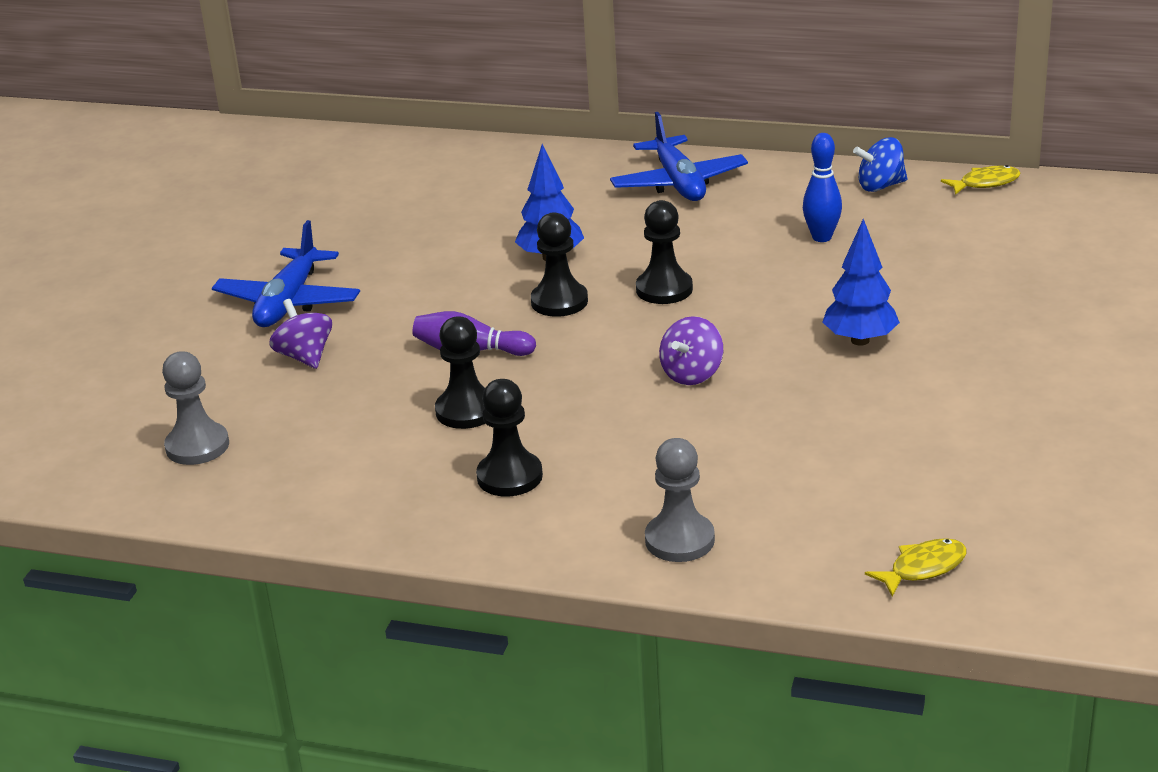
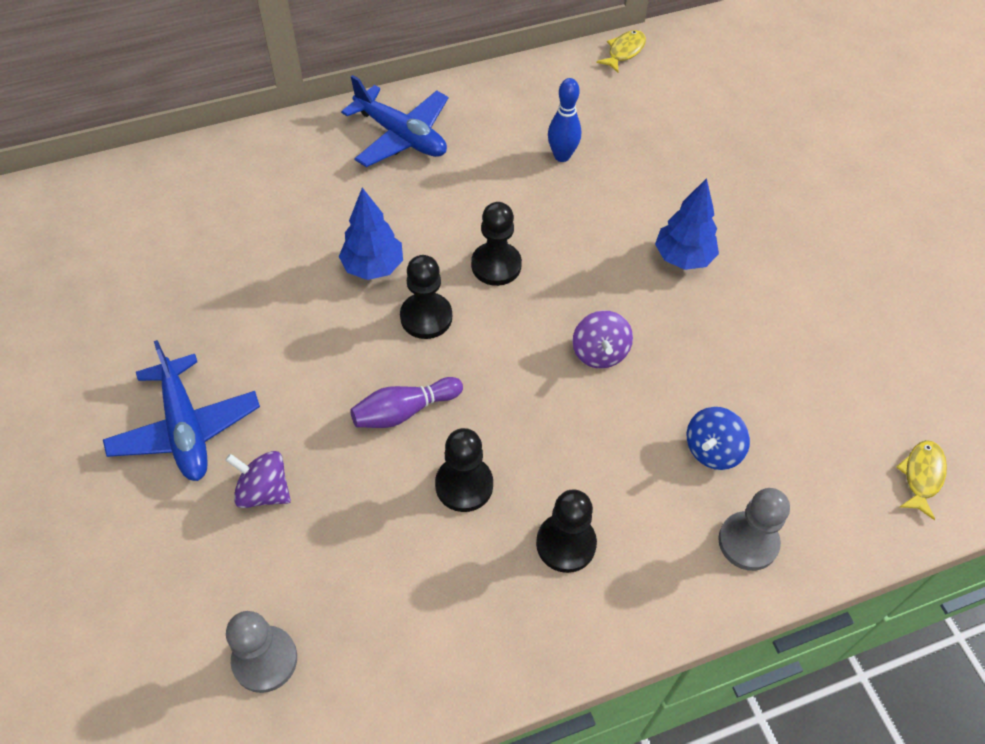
camera: 40 degrees left, 25 degrees up
(880, 186) = (555, 82): blue spinning top -> blue spinning top (712, 450)

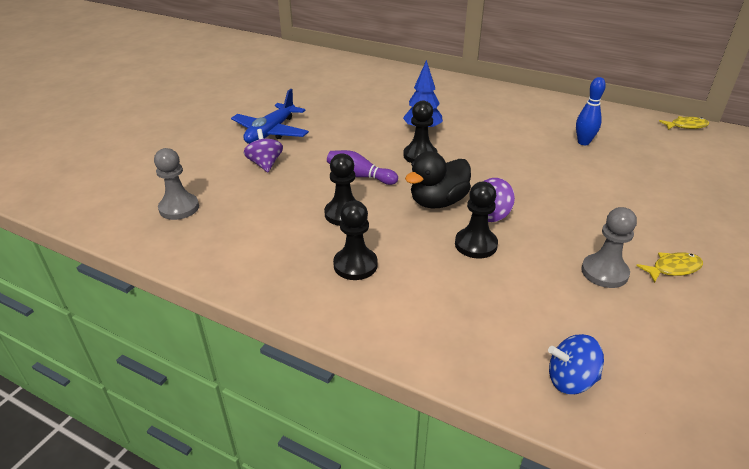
camera: 50 degrees right, 20 degrees down
(401, 136) = (503, 101): blue plane -> none
(496, 265) = (483, 158): black pawn -> black pawn (475, 244)
(532, 379) = (438, 202): none -> black duck
(683, 258) = (603, 210): blue tree -> none
(712, 450) = (498, 289): blue spinning top -> blue spinning top (570, 380)
(748, 542) = (458, 340): grey pawn -> grey pawn (604, 272)
(921, 476) = (645, 409): yellow fish -> yellow fish (673, 268)

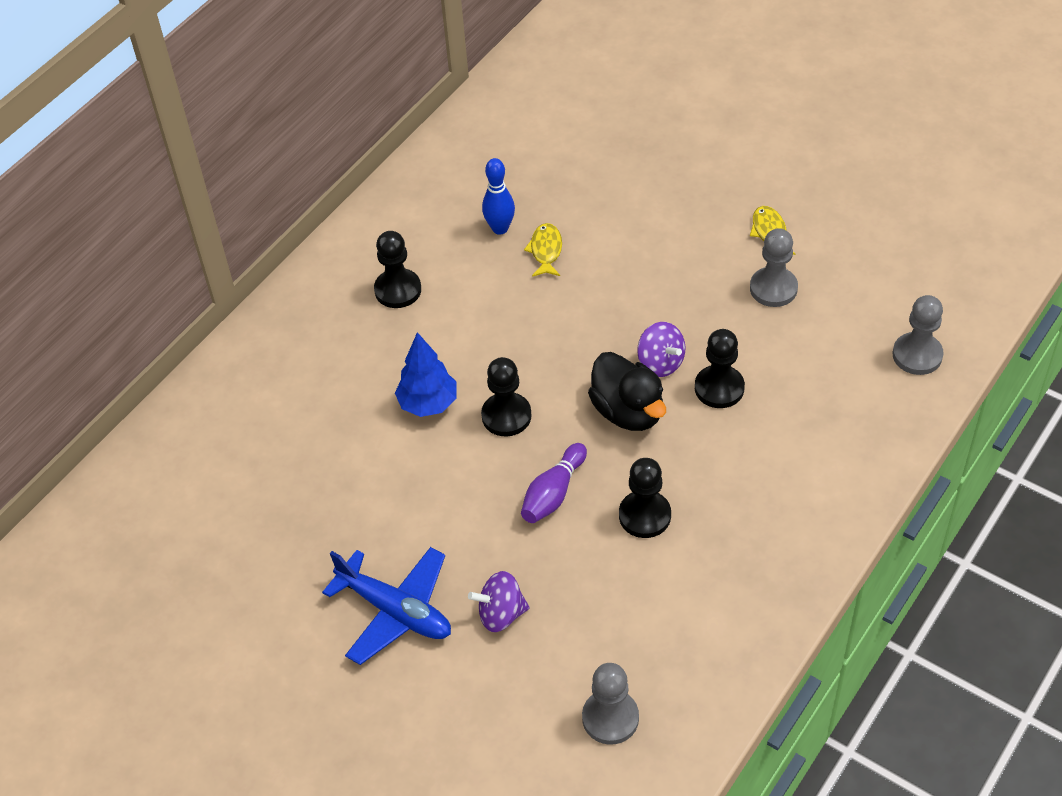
camera: 80 degrees left, 15 degrees up
(355, 265) = (750, 508): black pawn -> black pawn (398, 290)
(570, 380) = (917, 355): blue spinning top -> grey pawn
(686, 126) = (474, 112): yellow fish -> yellow fish (545, 251)

